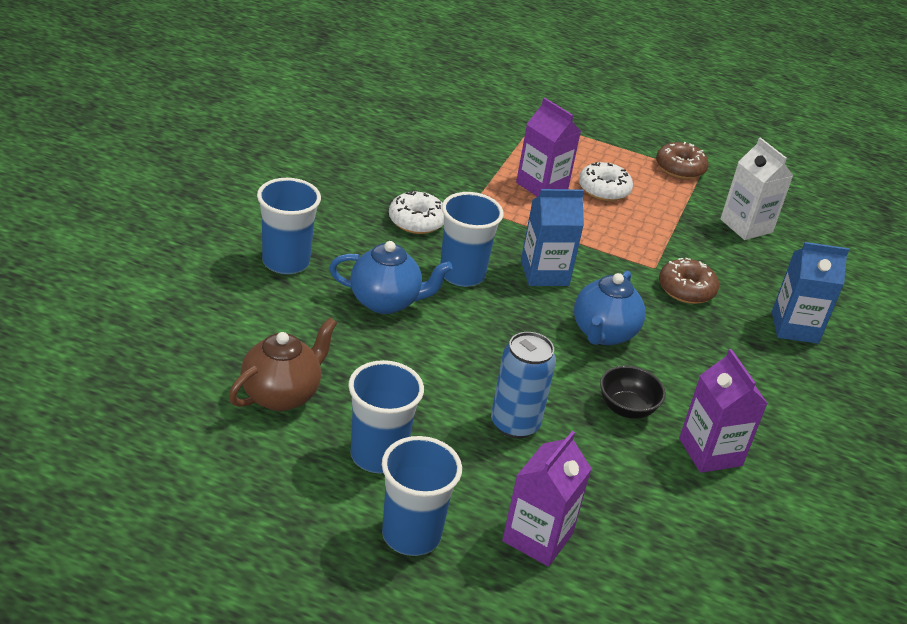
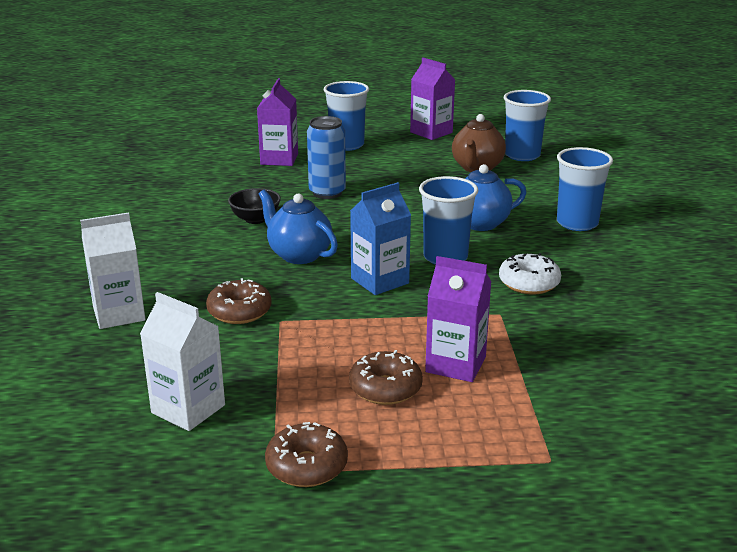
camera: 160 degrees right, 10 degrees down
(378, 455) = (394, 162): blue cup -> blue cup (522, 155)
(603, 190) = (385, 388): white donut -> brown donut
(603, 333) = (299, 255): blue teapot -> blue teapot turned 45 degrees counterclockwise
(710, 452) = (184, 215): purple carton -> purple carton (431, 132)
(794, 327) = (119, 314): blue carton -> white carton

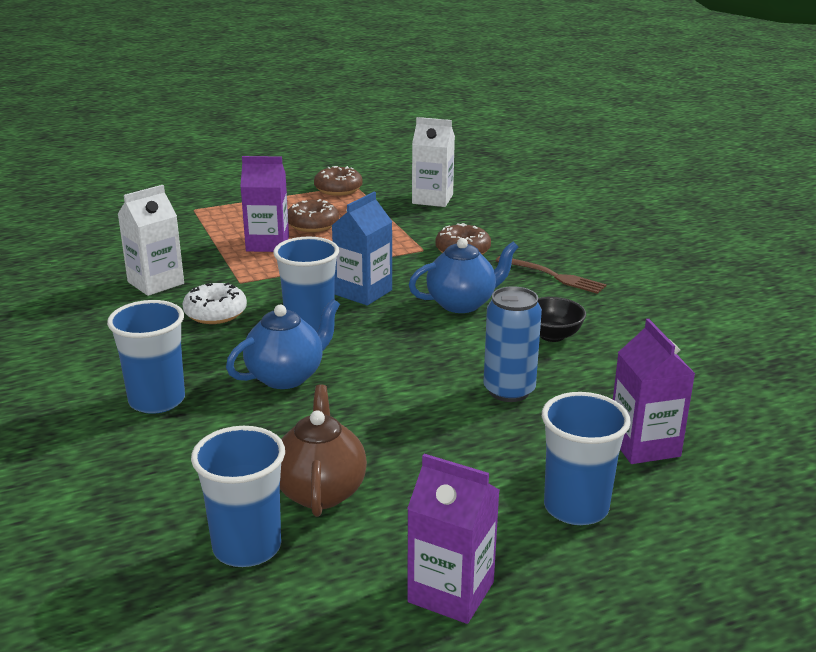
camera: 160 degrees right, 0 degrees up
(119, 314) = (553, 235): white carton -> white carton (156, 283)
(186, 267) = (553, 276): none -> brown fork
(299, 255) = (462, 304): blue teapot -> blue teapot turned 45 degrees counterclockwise

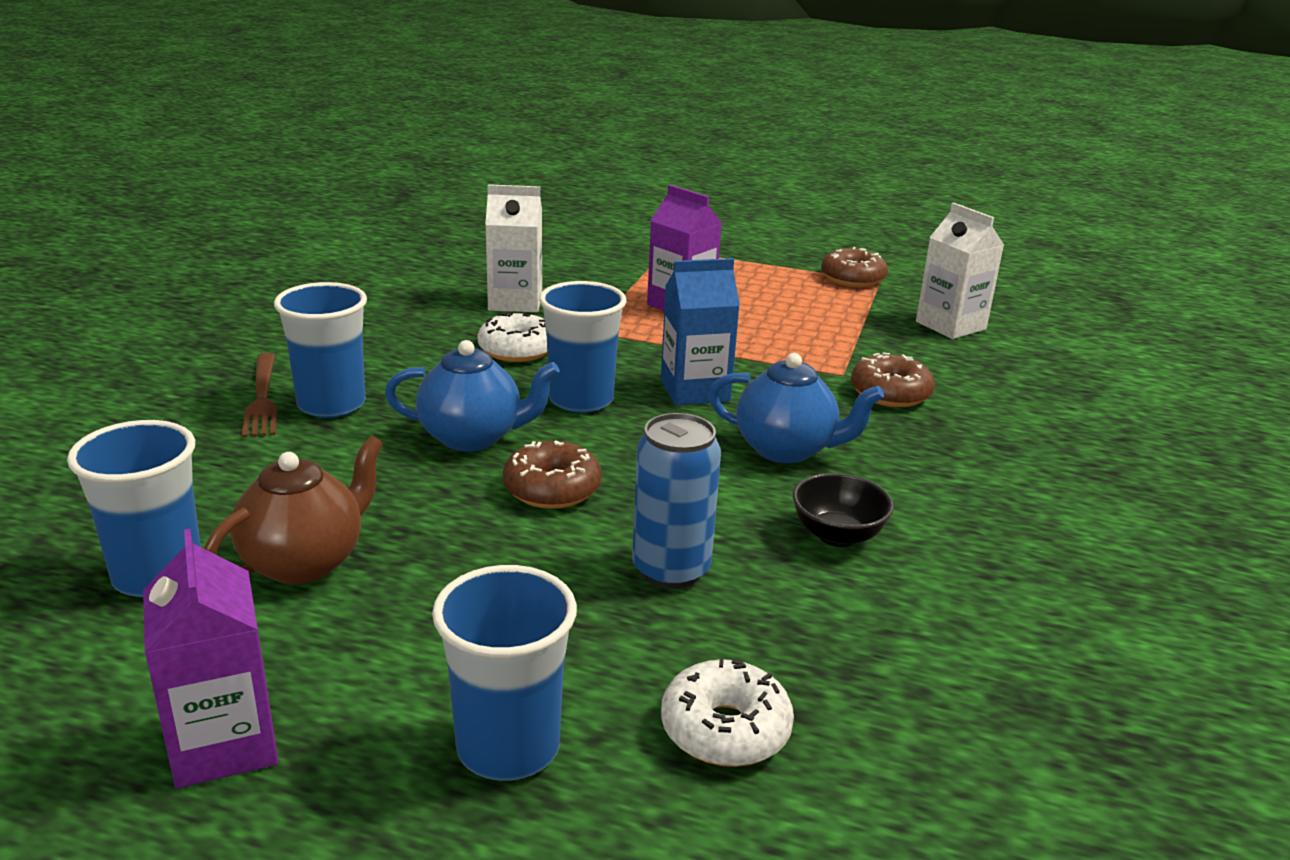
camera: 40 degrees right, 0 degrees up
(312, 225) = (761, 304): brown donut -> brown donut (552, 489)
(553, 276) = (963, 469): brown fork -> brown fork (262, 398)
(644, 445) = (725, 729): purple carton -> white donut

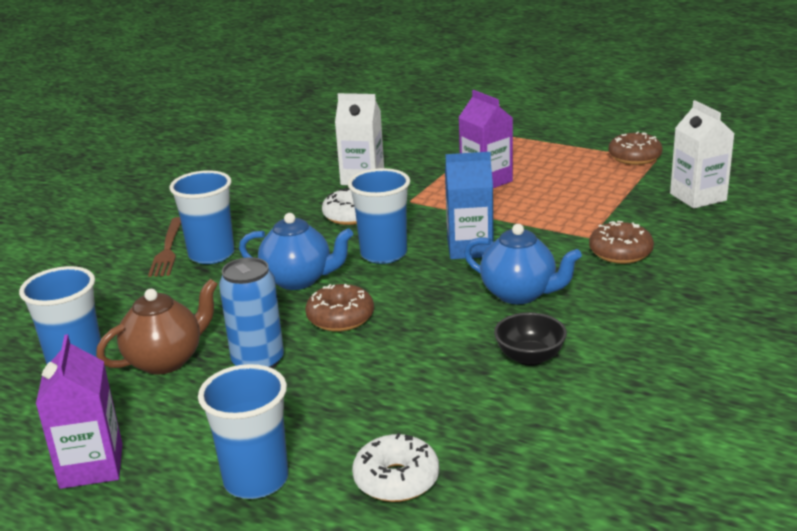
camera: 15 degrees right, 0 degrees up
(671, 570) = (401, 376): blue can -> blue can (258, 362)

